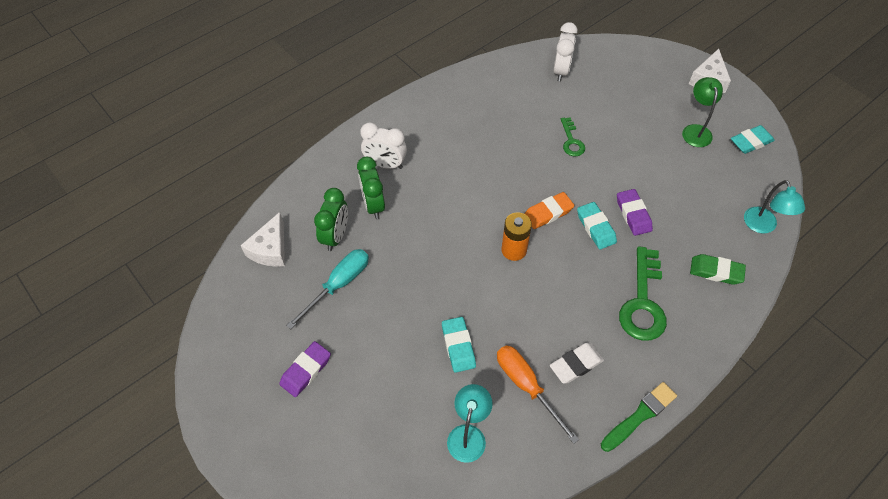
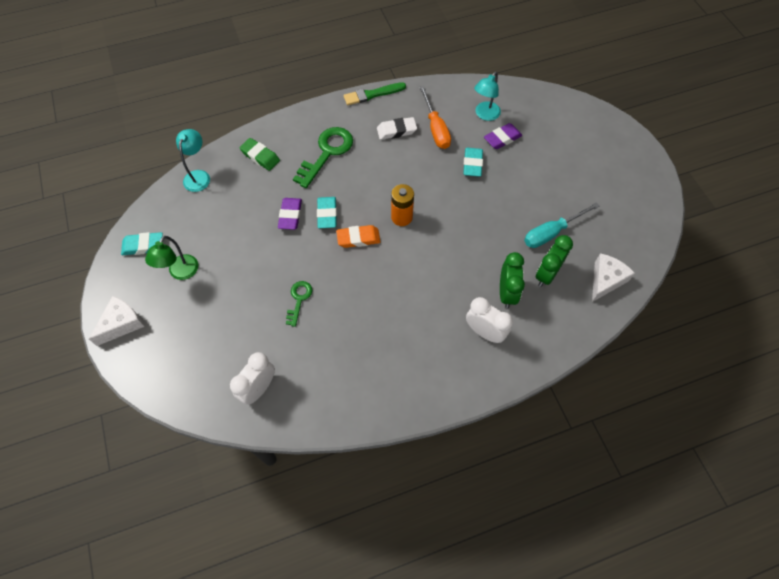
camera: 160 degrees left, 5 degrees up
(306, 371) = (586, 180): purple eraser -> purple eraser (502, 138)

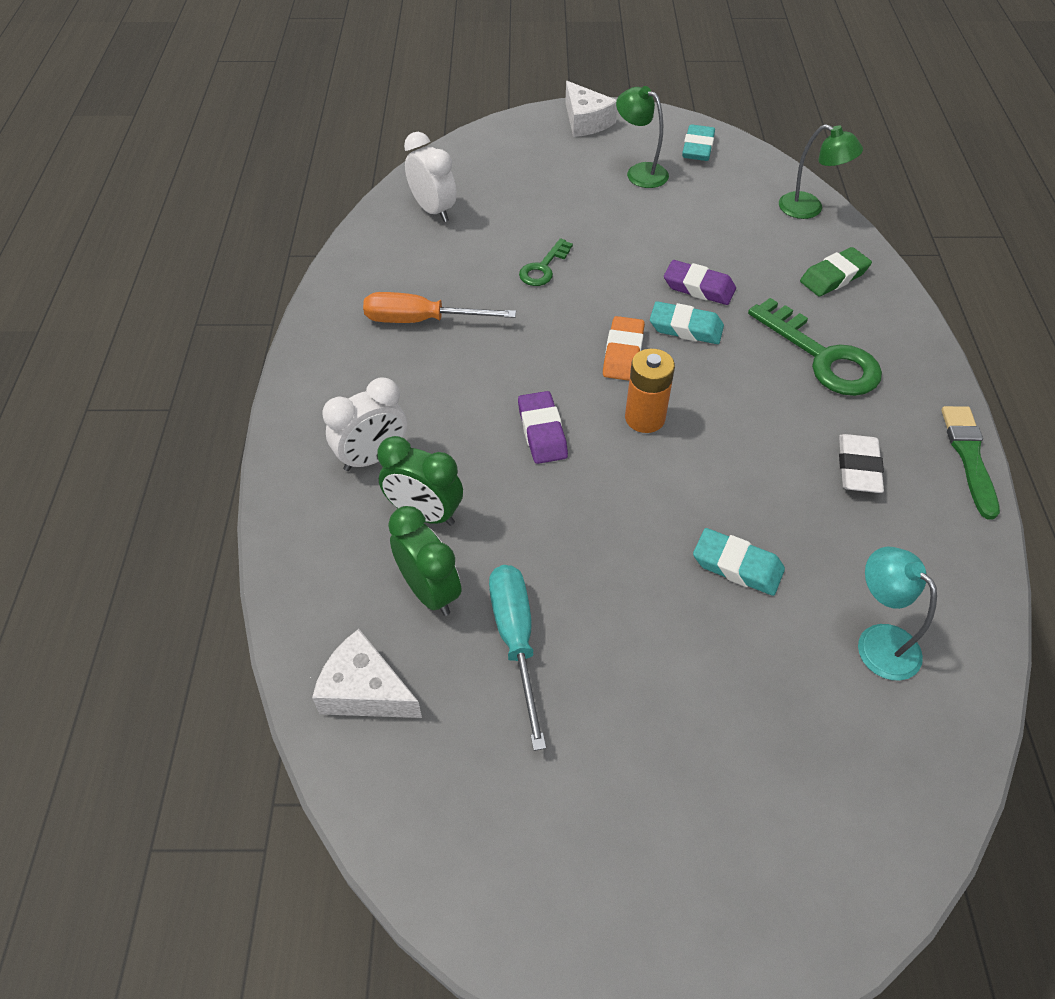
camera: 110 degrees right, 10 degrees down
(198, 176) = (809, 209): turquoise lamp -> green lamp
(299, 299) = (543, 268): green key -> green key turned 90 degrees clockwise
(435, 128) = (852, 534): orange screwdriver -> orange screwdriver (421, 320)
(502, 138) = (797, 649): purple eraser -> purple eraser (542, 432)
(605, 280) = (365, 690): white cheese -> white cheese turned 150 degrees clockwise

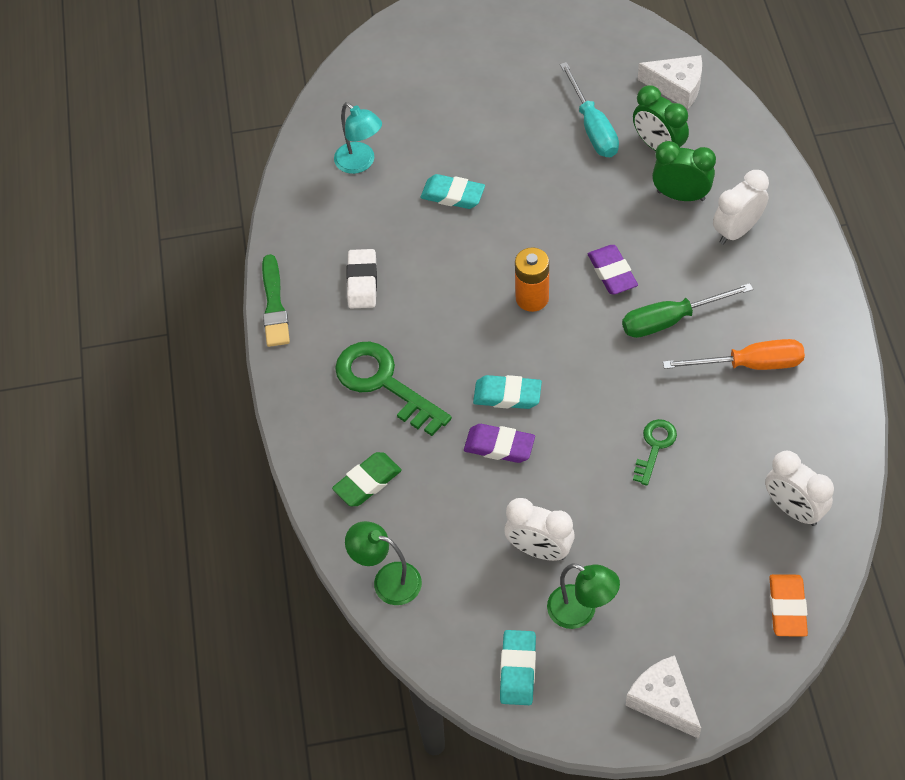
camera: 175 degrees right, 5 degrees up
(489, 373) = (670, 320): none -> green screwdriver
(623, 353) = (560, 358): orange eraser -> orange eraser (787, 608)
(669, 212) = (539, 550): none -> white clock

